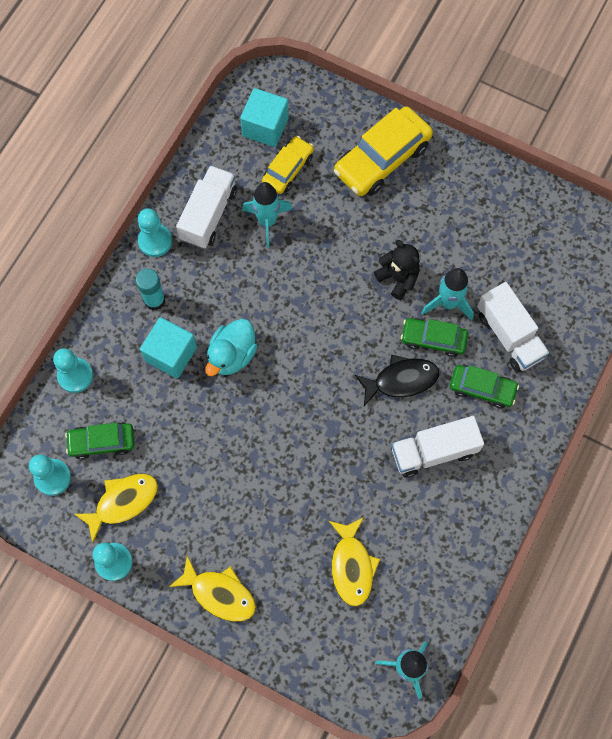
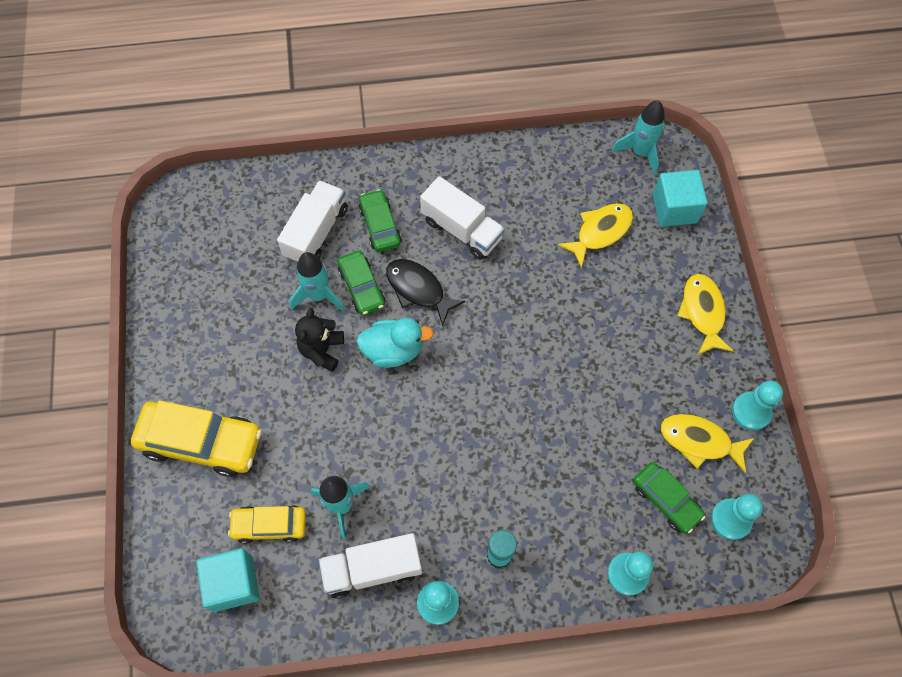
camera: 125 degrees left, 5 degrees down
(171, 354) = (539, 499): turquoise cube -> turquoise cube (674, 208)
(232, 355) = (499, 443): turquoise duck -> turquoise duck (393, 350)

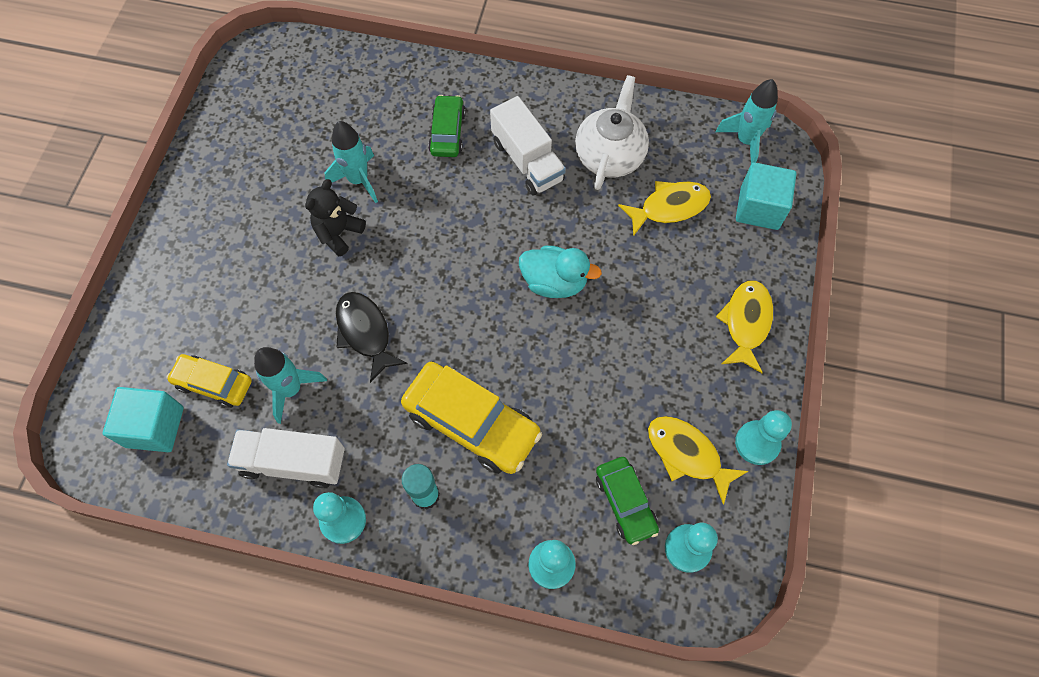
camera: 20 degrees right, 0 degrees up
(201, 442) = (186, 282): yellow car -> yellow car (471, 423)
(316, 232) = (383, 120): white truck -> none
(362, 287) = (404, 185): green car -> none
(393, 350) = (408, 256): turquoise duck -> turquoise duck (554, 282)
(418, 289) = (458, 205): black fish -> black fish (365, 333)
(531, 201) = (610, 155): none -> white teapot

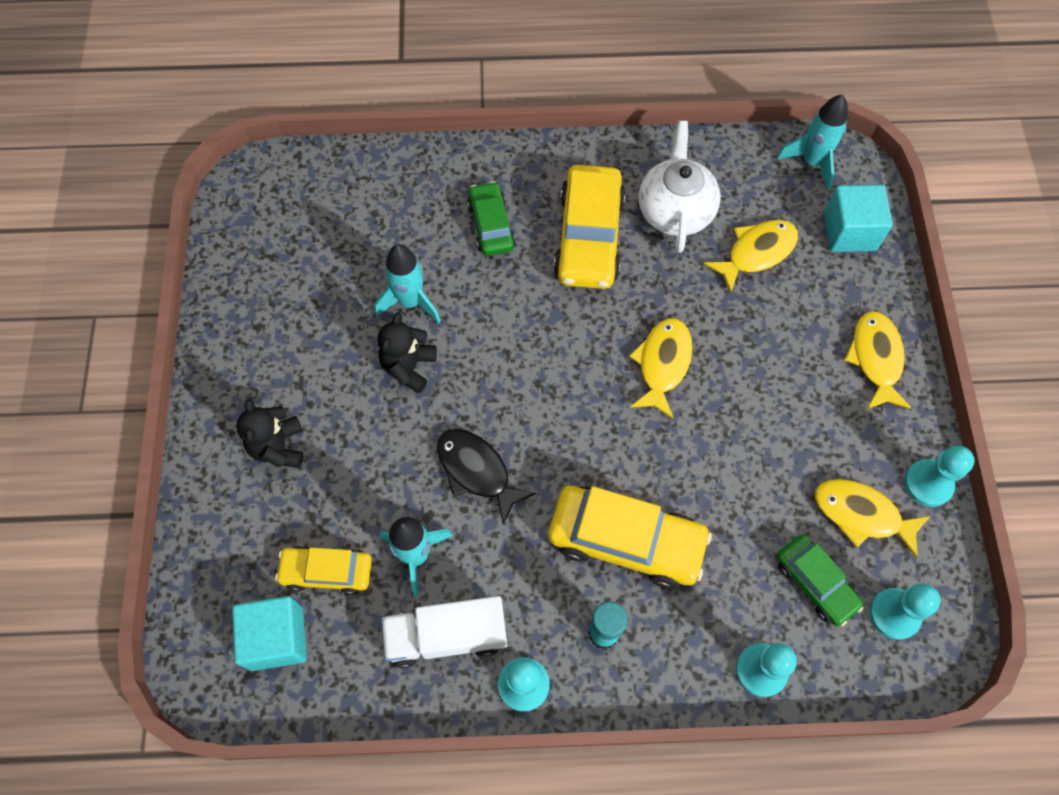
camera: 15 degrees left, 0 degrees up
(210, 272) = (278, 447): none -> black teddy bear
(527, 161) = (589, 237): white truck -> yellow car
(554, 282) = (662, 364): turquoise duck -> yellow fish

